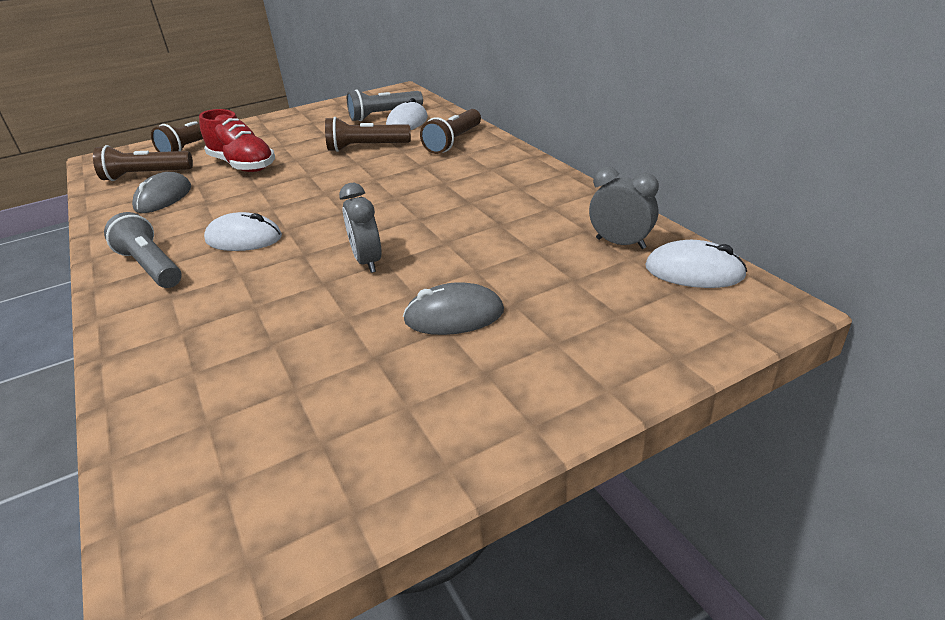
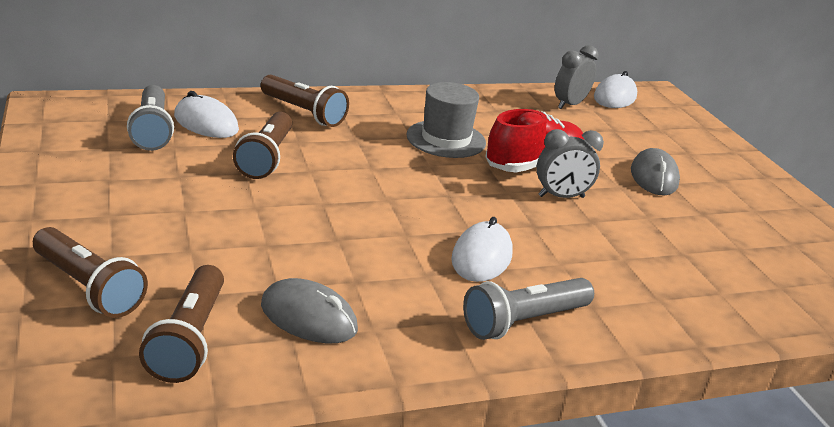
camera: 85 degrees left, 5 degrees down
(242, 165) = (237, 246): red shoe -> red shoe (533, 165)
(453, 195) = (446, 139): none -> grey hat

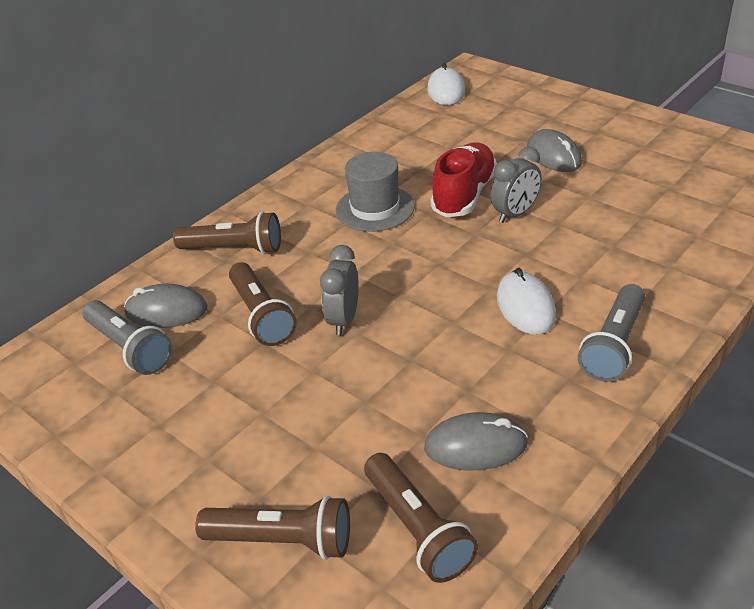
camera: 25 degrees left, 10 degrees up
(206, 123) = (166, 311): white mouse -> grey mouse
(569, 104) = (423, 118): grey clock -> grey clock (344, 319)

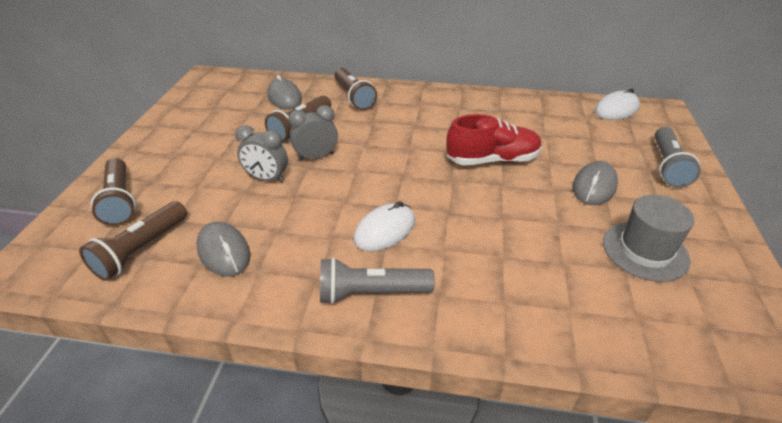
camera: 55 degrees right, 0 degrees up
(130, 348) = (248, 99): grey flashlight -> grey flashlight (667, 166)
(375, 208) = (439, 129): grey hat -> grey hat (645, 251)
(515, 214) = (493, 191): grey clock -> grey clock (267, 179)

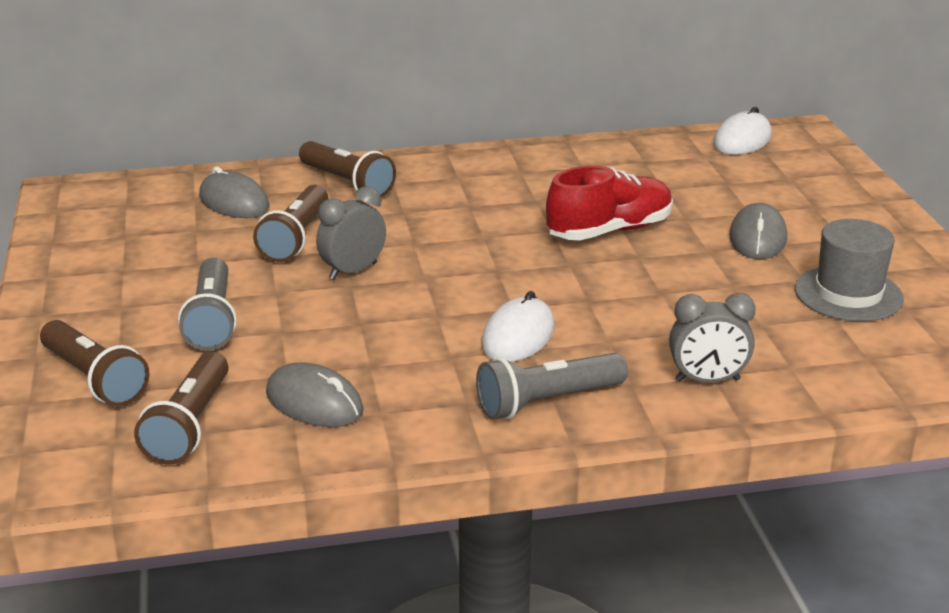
camera: 20 degrees left, 10 degrees down
(267, 179) = (301, 311): grey clock -> grey clock (707, 380)
(667, 166) = (837, 198): grey flashlight -> grey flashlight (212, 320)

